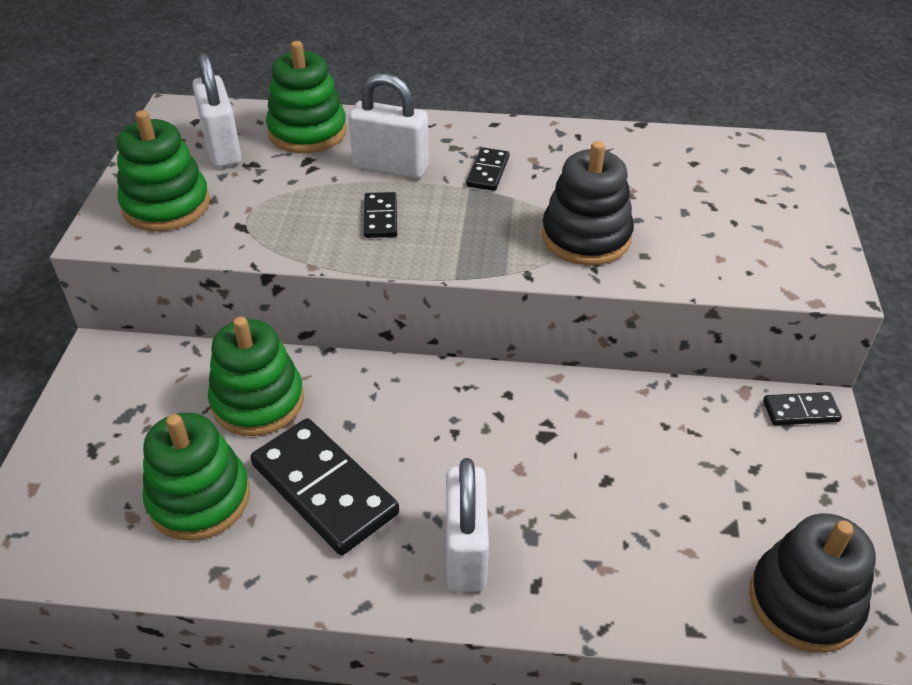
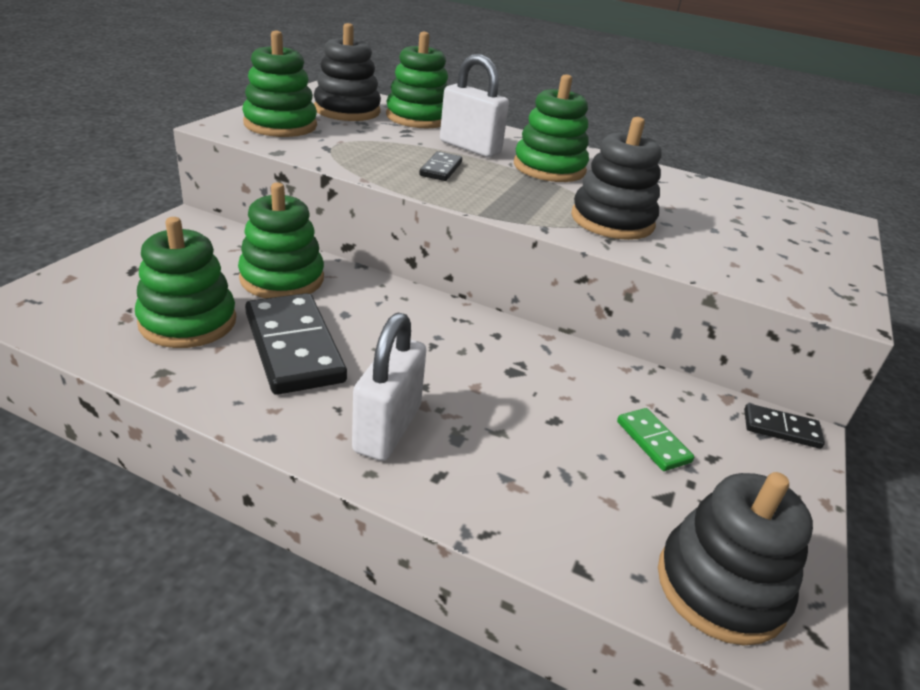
camera: 15 degrees right, 10 degrees down
(222, 148) = (347, 110): white padlock -> black stacking toy
(488, 172) = (549, 168): black domino -> green stacking toy
(699, 471) = (653, 441): none -> green domino

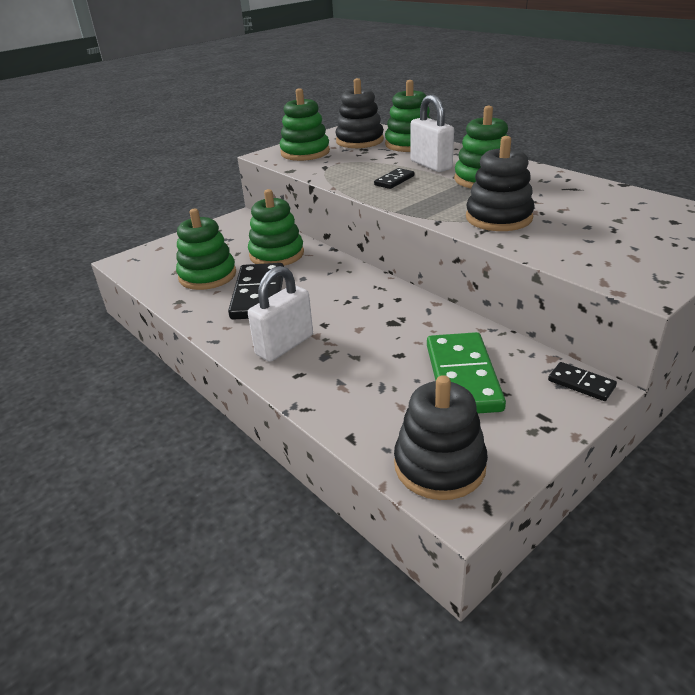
camera: 30 degrees right, 0 degrees up
(653, 441) = (462, 377): green domino -> green domino, size x2.02

